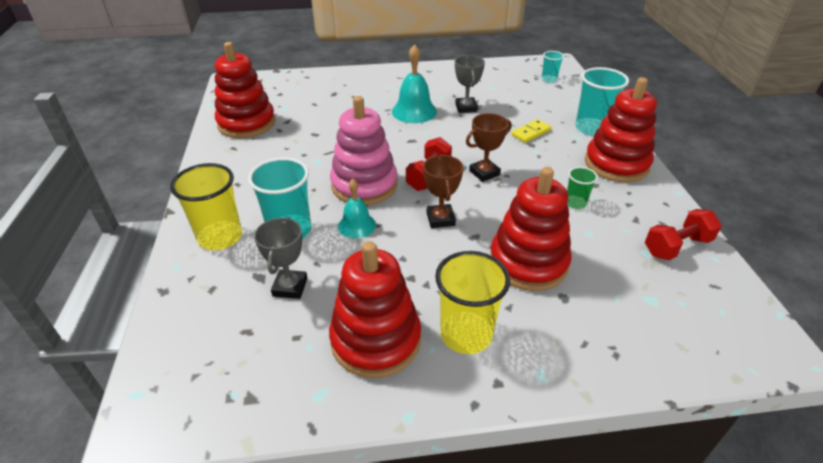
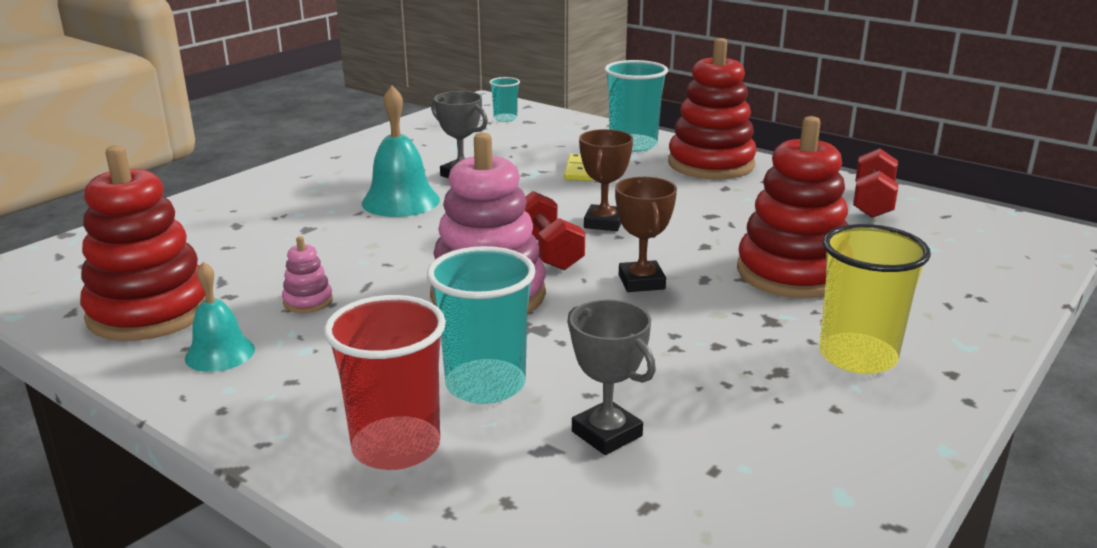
camera: 45 degrees left, 15 degrees down
(220, 237) = (396, 447): yellow cup -> red cup
(298, 148) = (308, 301): none -> pink stacking toy
(357, 225) = (560, 335): turquoise bell -> turquoise bell (220, 353)
(376, 340) = (794, 415): red stacking toy -> none
(440, 219) = (641, 282): brown trophy -> brown trophy turned 45 degrees clockwise
(575, 203) = (737, 208): green cup -> none

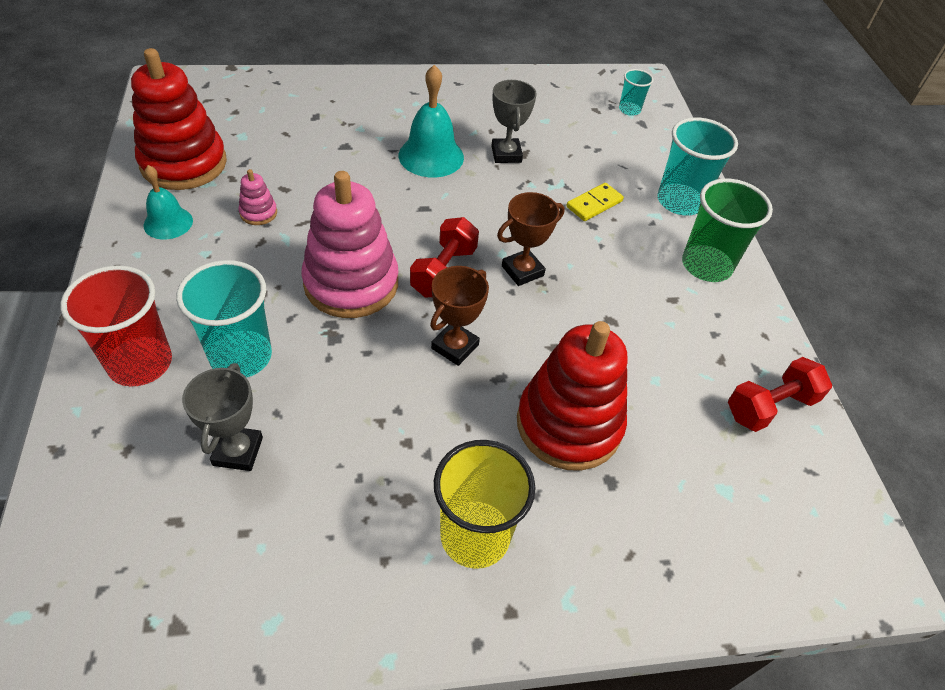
camera: 40 degrees right, 25 degrees up
(711, 164) = (706, 265): red stacking toy -> green cup

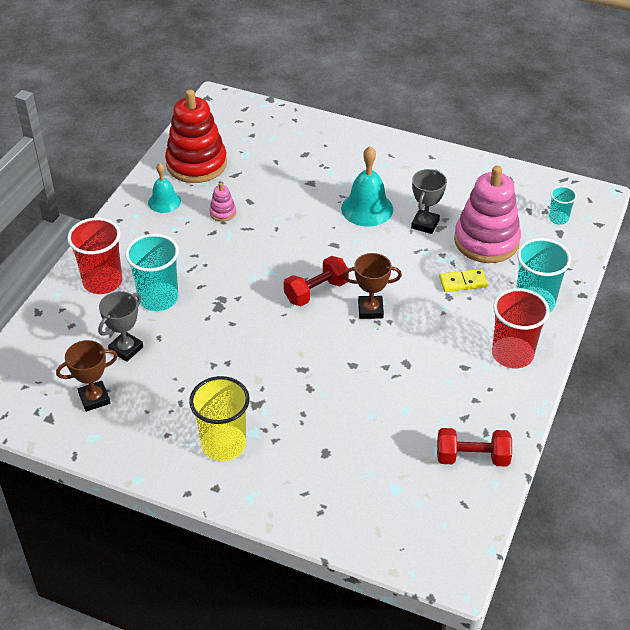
camera: 35 degrees right, 5 degrees down
(351, 283) = (251, 278): pink stacking toy -> pink stacking toy (486, 241)
(455, 346) = (288, 340): brown trophy -> brown trophy (94, 398)
(569, 424) = (325, 412): red stacking toy -> none
(706, 265) = (512, 354): green cup -> red cup

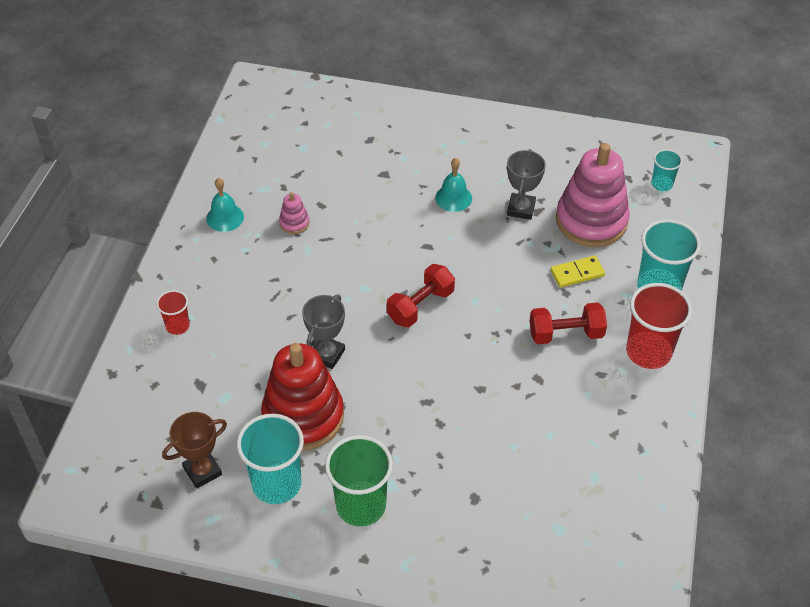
camera: 10 degrees left, 5 degrees up
(102, 282) = (177, 326): red cup -> red cup, size x0.53
(126, 349) = (224, 405): grey trophy -> grey trophy (327, 354)
(158, 298) = (246, 338): turquoise cup -> turquoise cup (276, 483)
(196, 164) = (250, 166): red stacking toy -> red stacking toy (303, 416)
(223, 444) = (361, 505): yellow cup -> green cup
(367, 208) = (453, 198): turquoise bell -> turquoise bell, size x0.64
(370, 310) = (485, 320): brown trophy -> none
(472, 457) = (633, 480): red dumbbell -> red dumbbell (566, 334)

